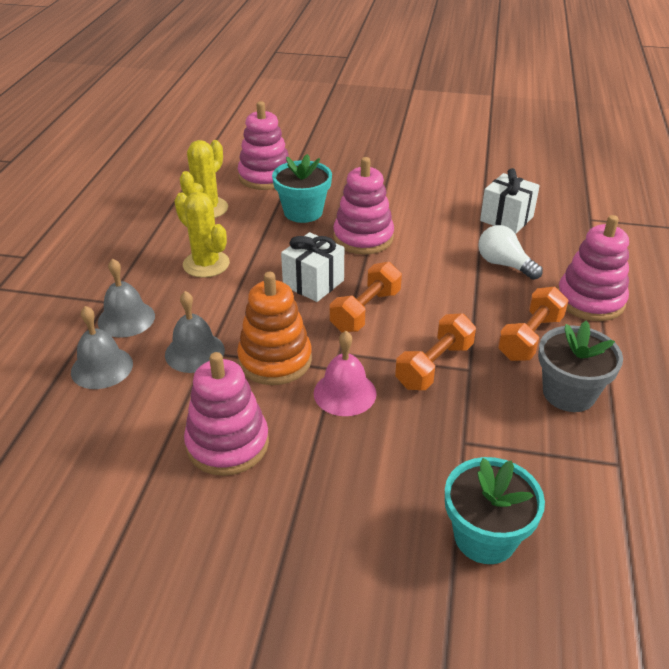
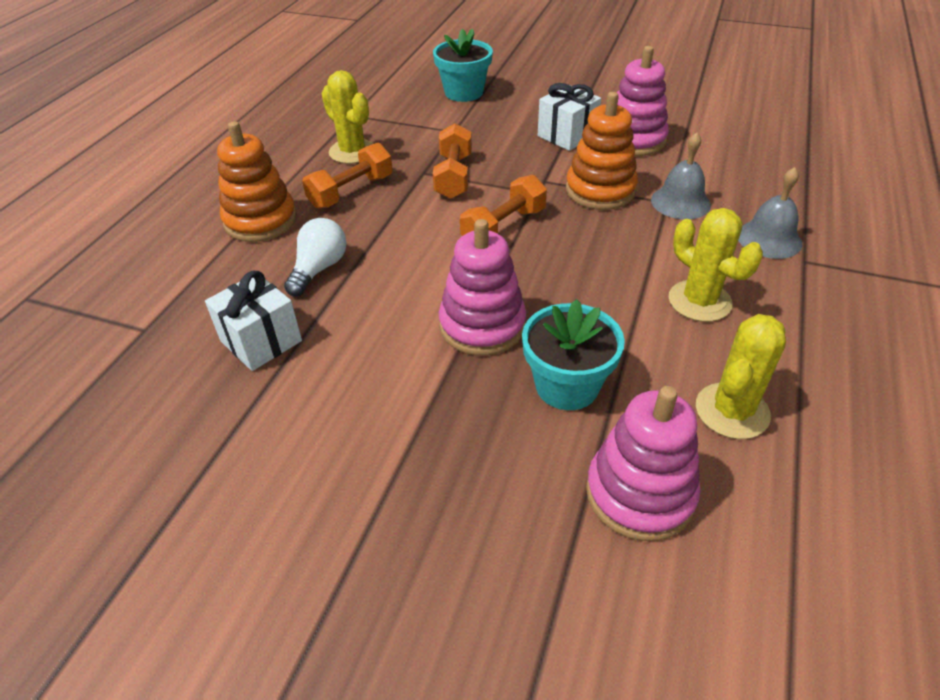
camera: 170 degrees left, 5 degrees up
(102, 367) = (767, 196): grey bell -> none
(313, 283) = (558, 263): white gift -> white gift (567, 135)
(345, 393) = (538, 163): pink bell -> none
(434, 366) = (453, 176): orange dumbbell -> orange dumbbell turned 45 degrees counterclockwise
(504, 264) = (319, 269): white light bulb -> white light bulb turned 120 degrees counterclockwise
(569, 393) = (352, 152): grey flower pot -> yellow cactus
(590, 300) = (260, 220): pink stacking toy -> orange stacking toy

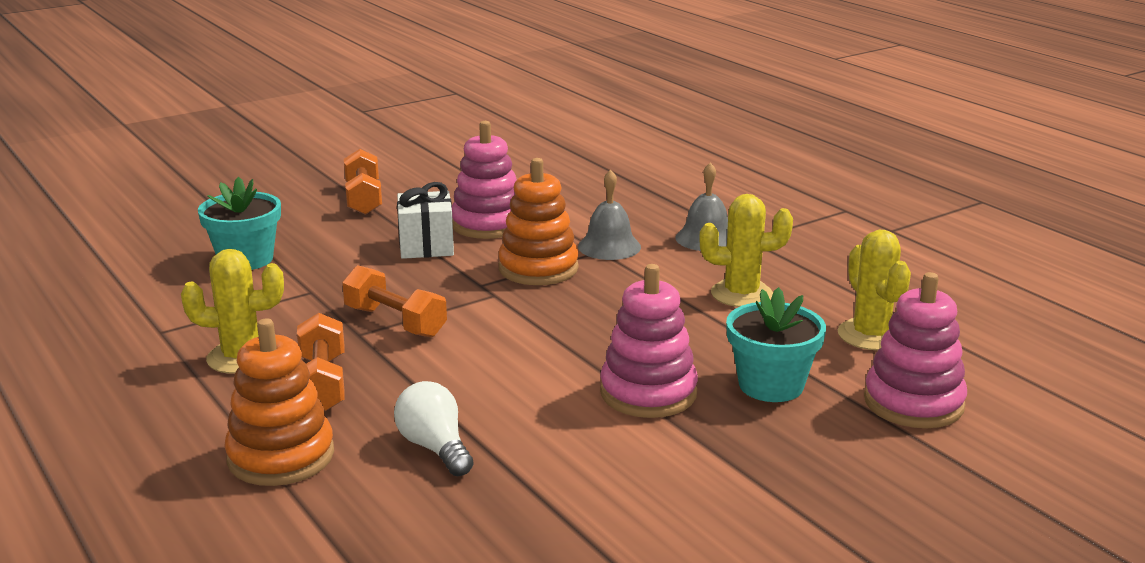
camera: 55 degrees left, 20 degrees down
(261, 341) = (509, 520): white gift -> none
(504, 228) = (522, 330): orange dumbbell -> orange dumbbell (364, 199)

